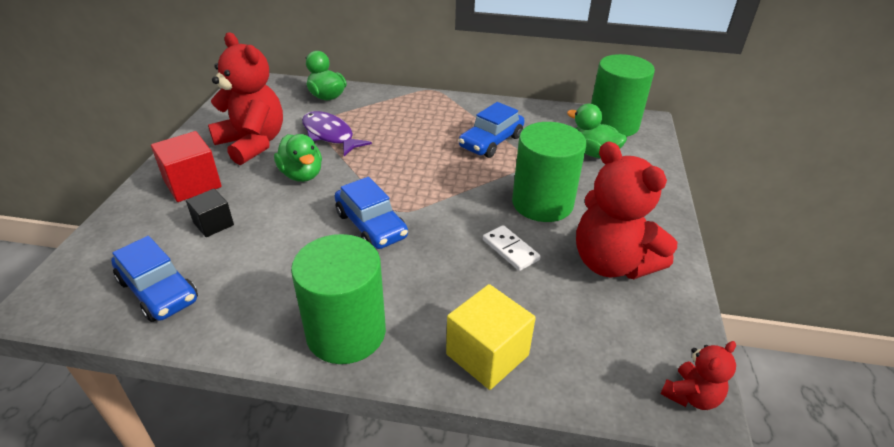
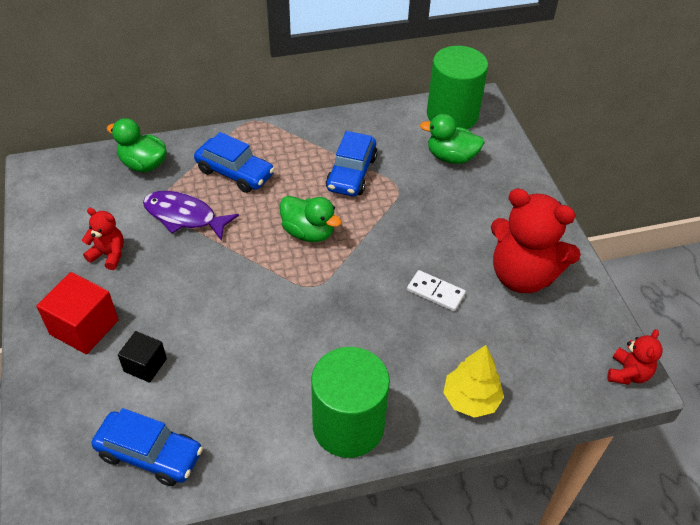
camera: 25 degrees left, 10 degrees up
(252, 143) = (109, 255): red teddy bear -> red teddy bear, size x0.48
(302, 175) = (191, 276): green duck -> green duck (308, 232)
(371, 225) = (299, 311): blue car -> blue car (235, 172)
(487, 354) = (471, 399): yellow cube -> yellow tree
(542, 203) = (436, 232): green cylinder -> none

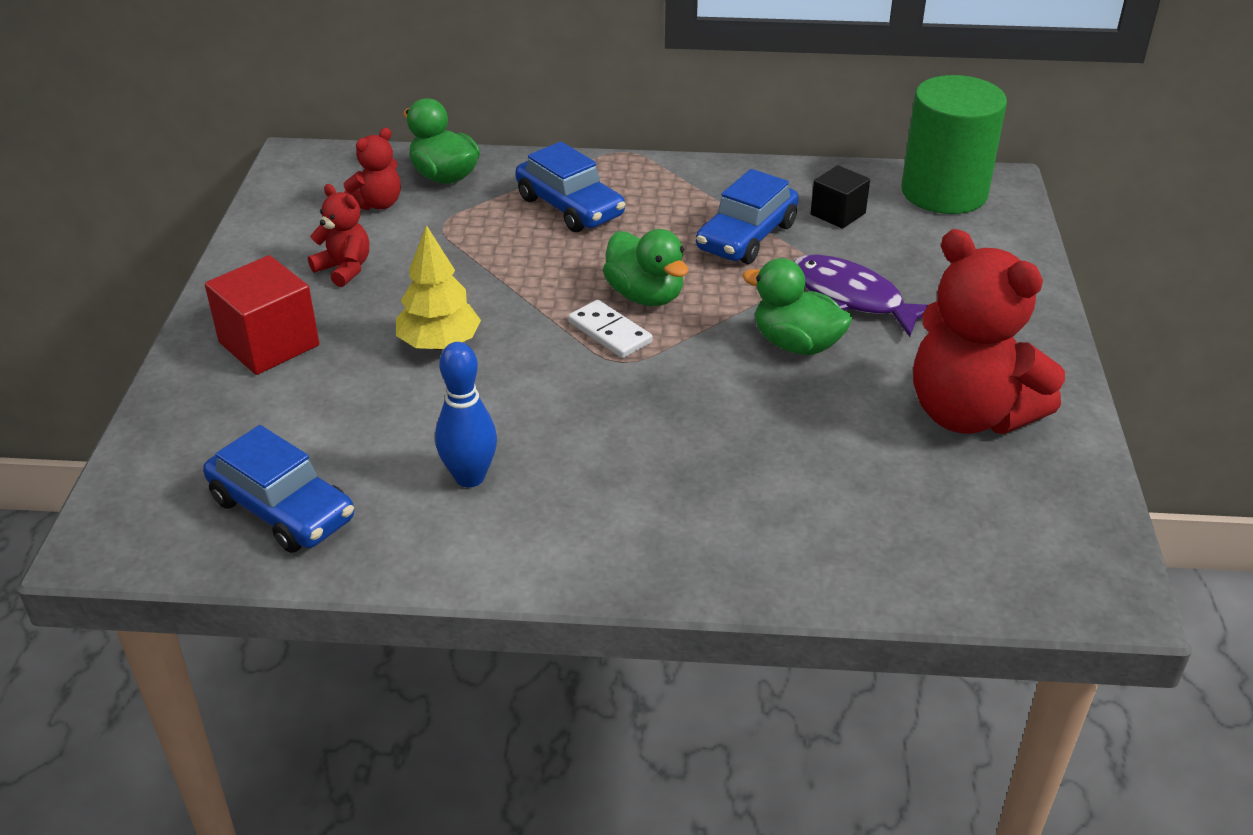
camera: 20 degrees right, 10 degrees down
(145, 365) = (329, 404): black cube -> black cube (838, 214)
(184, 216) = (471, 244): purple fish -> purple fish (852, 298)
(257, 397) = (470, 477): none -> blue bowling pin
(348, 425) = (590, 543): green cylinder -> none
(435, 292) = (811, 407): white domino -> white domino (609, 332)
(451, 157) = (917, 243): green duck -> green duck (796, 344)
(471, 399) = (805, 555): yellow tree -> yellow tree (439, 344)
(628, 373) = (1100, 582): red teddy bear -> red teddy bear (377, 204)

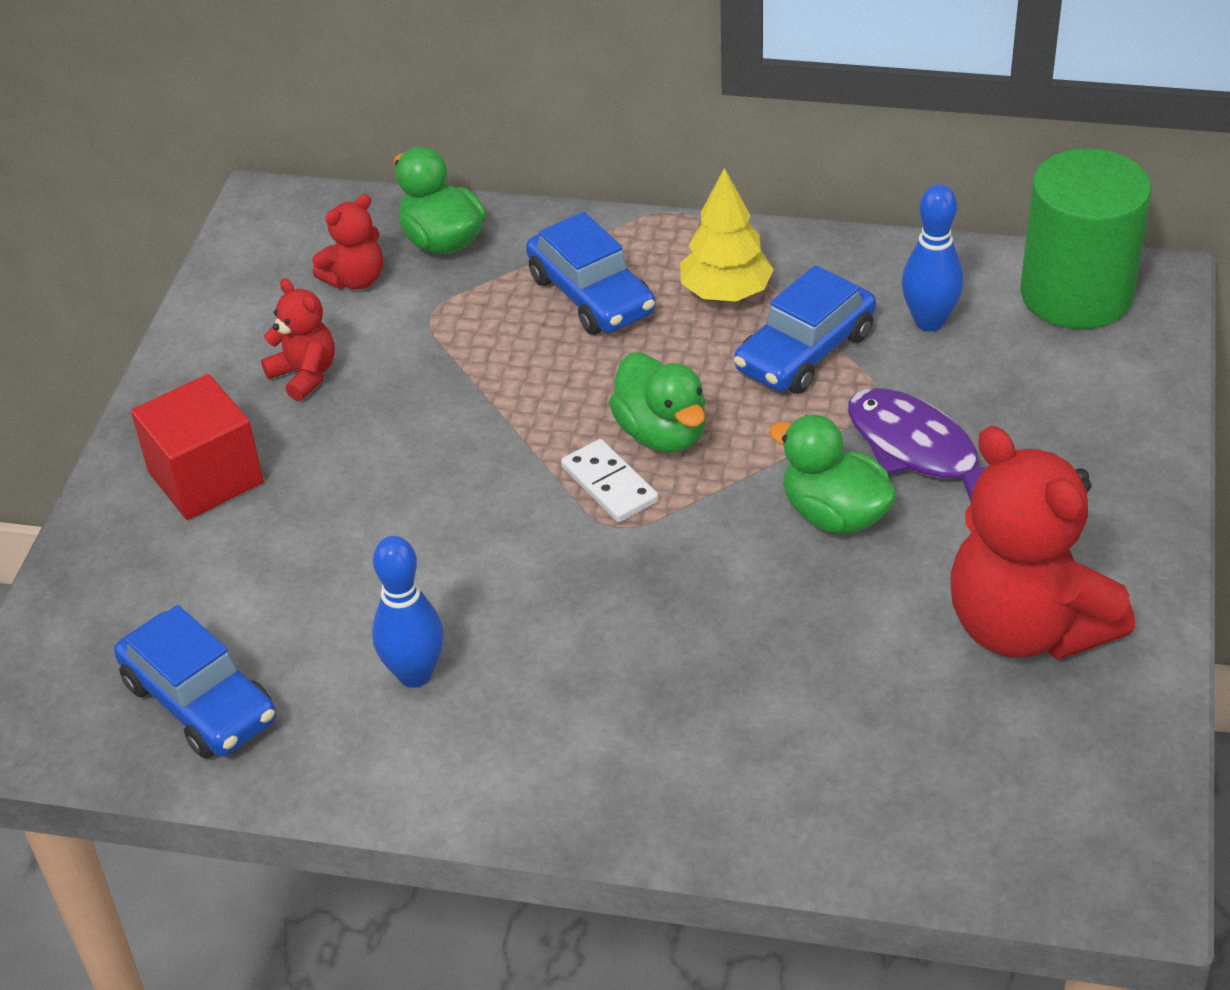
camera: 10 degrees right, 5 degrees up
(439, 344) = (404, 489): yellow tree -> yellow tree (726, 293)
(838, 214) = (929, 321): black cube -> blue bowling pin

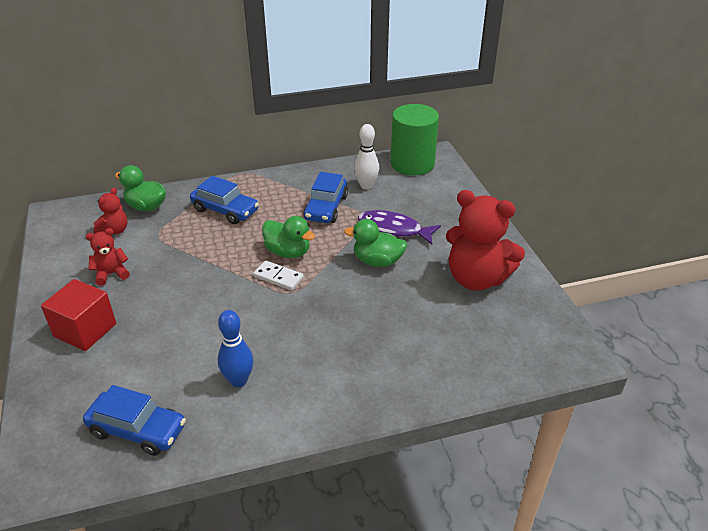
camera: 30 degrees left, 5 degrees down
(304, 375) = (111, 274): red teddy bear -> red teddy bear turned 45 degrees counterclockwise
(726, 293) = (281, 195): yellow tree -> none
(929, 321) = (366, 186): blue bowling pin -> white bowling pin

